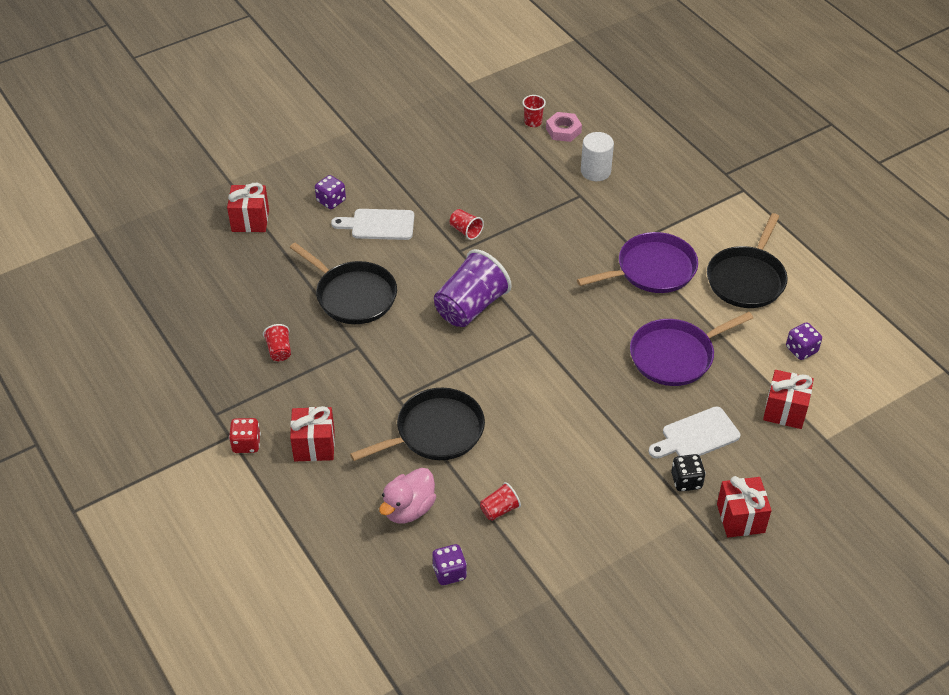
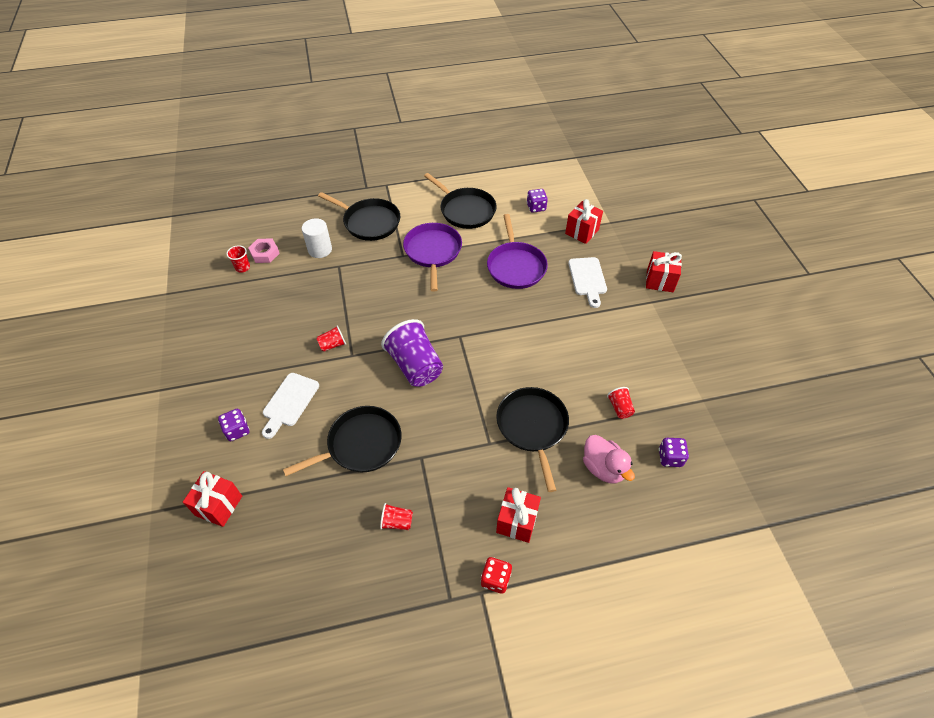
camera: 70 degrees left, 5 degrees up
(666, 197) = (369, 222): none -> black pan
(686, 481) = (623, 296): black dice -> none

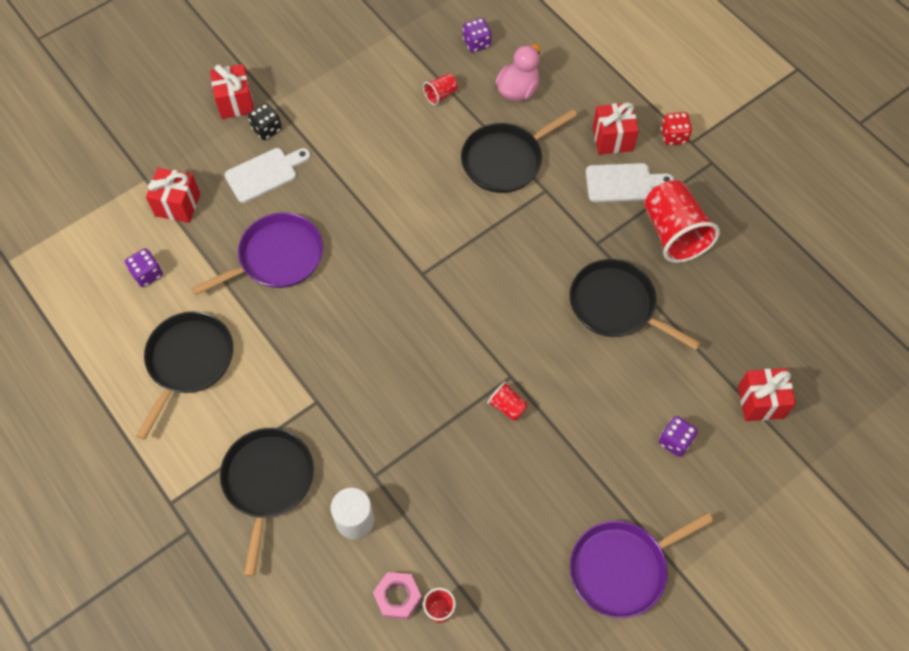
camera: 115 degrees left, 10 degrees up
(289, 402) = (610, 407): white cutting board -> white cutting board (623, 183)
(397, 522) = (674, 233): red cup -> red cup, size x2.17
(415, 366) = (489, 301): purple cup -> none
(433, 252) = (293, 366): purple pan -> purple pan (622, 568)
(627, 291) = (267, 129): none -> black dice

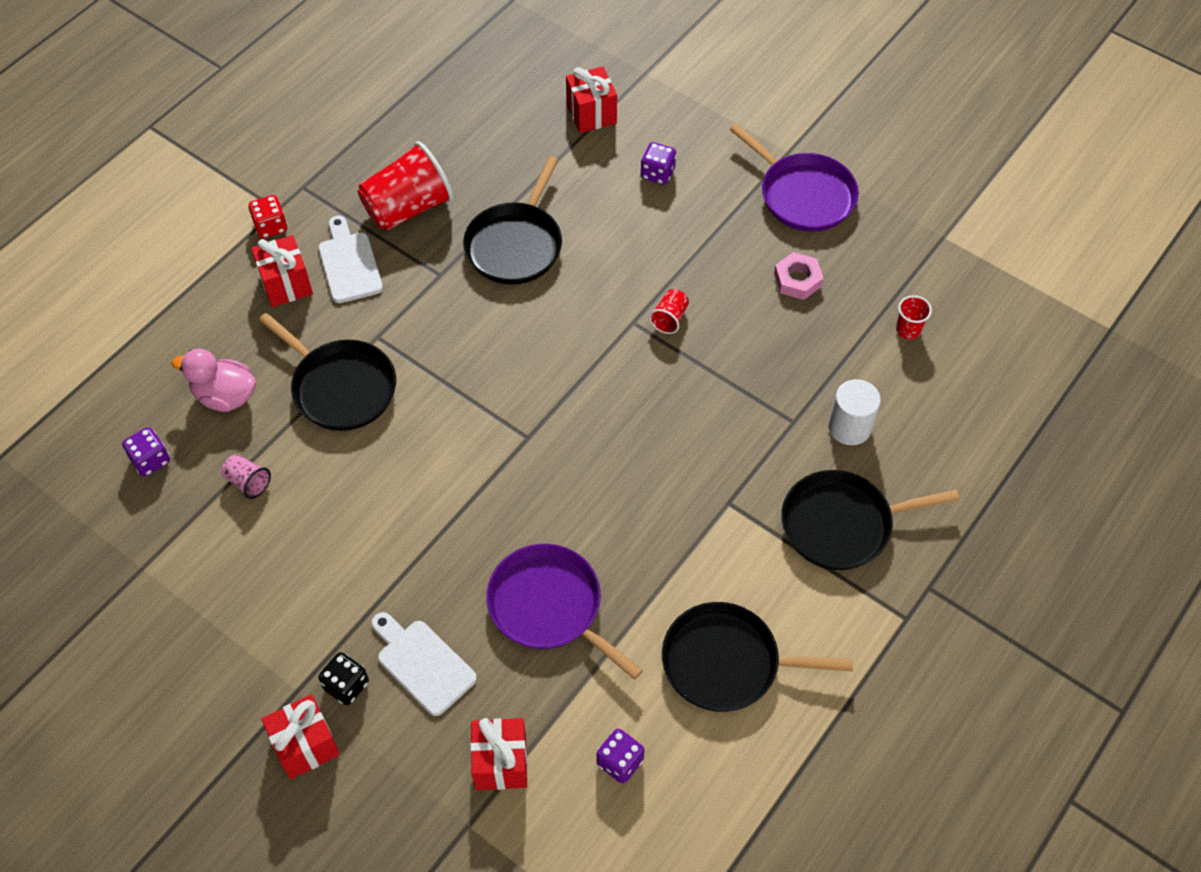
camera: 105 degrees left, 5 degrees down
(397, 597) = (911, 368): pink nut -> pink nut (797, 280)
(440, 95) = (248, 482): red cup -> pink cup

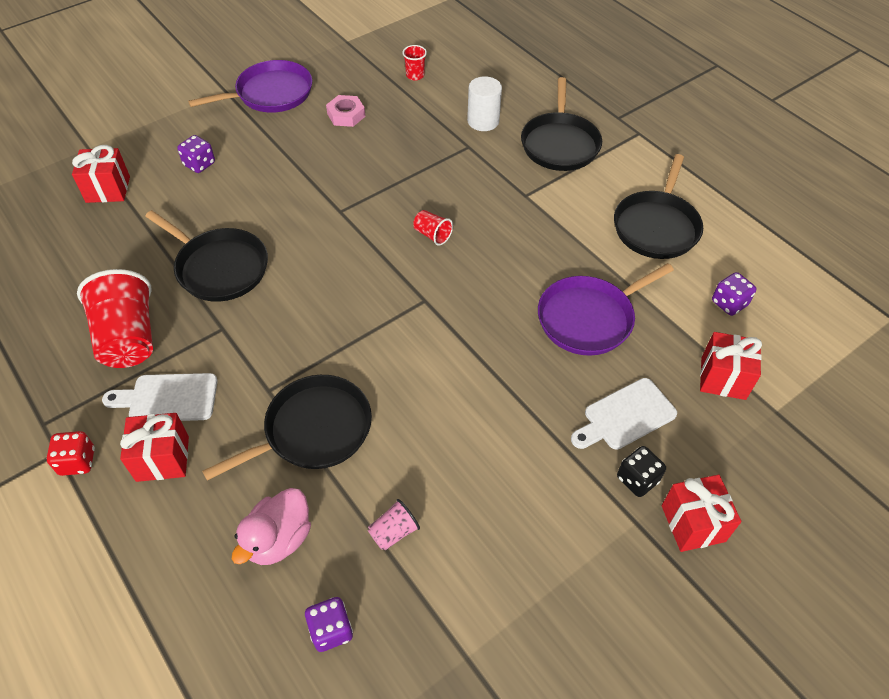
camera: 75 degrees left, 5 degrees down
(669, 318) = (347, 189): red cup -> red cup (432, 235)

